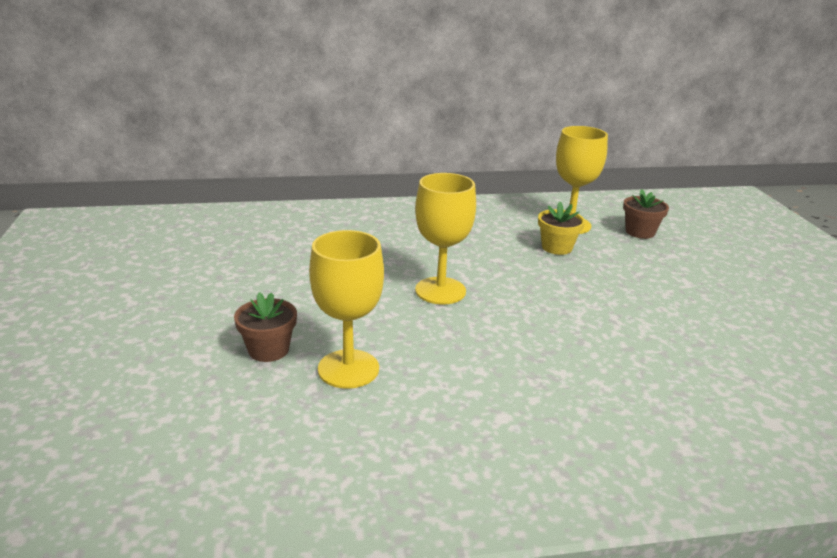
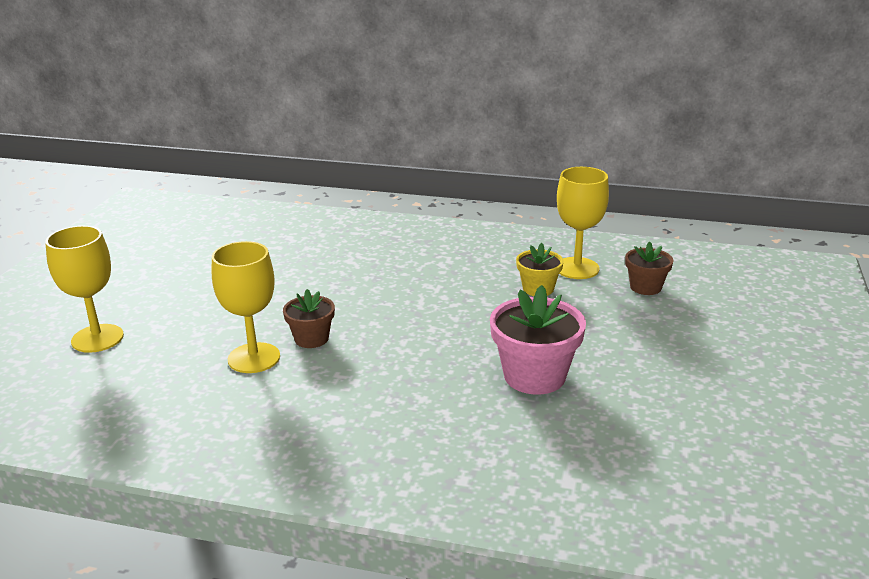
camera: 25 degrees right, 0 degrees up
(268, 350) = (209, 331): brown flower pot -> brown flower pot (311, 339)
(440, 291) = (386, 310): yellow goblet -> yellow goblet (97, 338)
(638, 327) = (534, 376): none -> pink flower pot

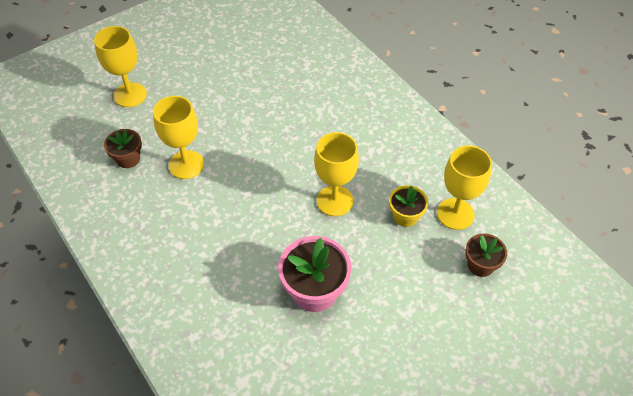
camera: 40 degrees right, 25 degrees up
(311, 339) = (229, 169): brown flower pot -> brown flower pot (128, 159)
(458, 309) = (334, 201): none -> yellow goblet

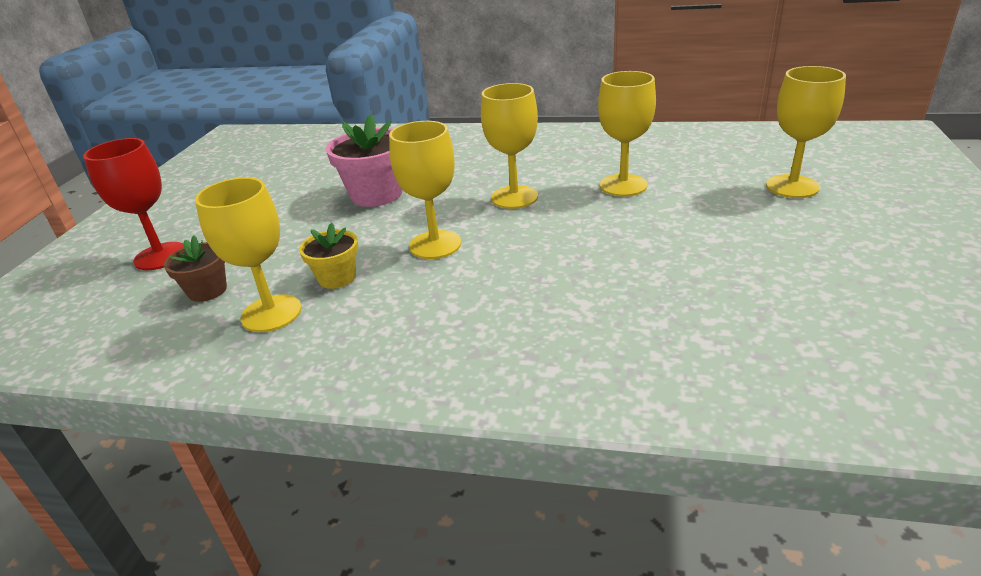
camera: 140 degrees right, 20 degrees down
(128, 159) = (677, 162): brown flower pot -> none
(248, 207) = (514, 197): none -> yellow goblet
(497, 337) = (161, 256): none -> red goblet

